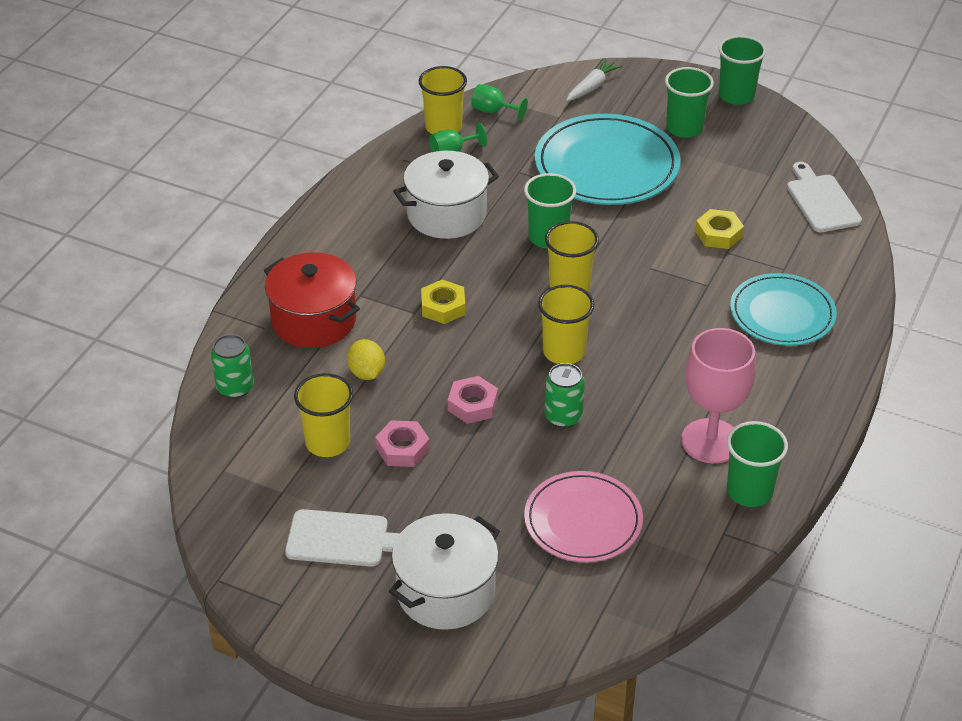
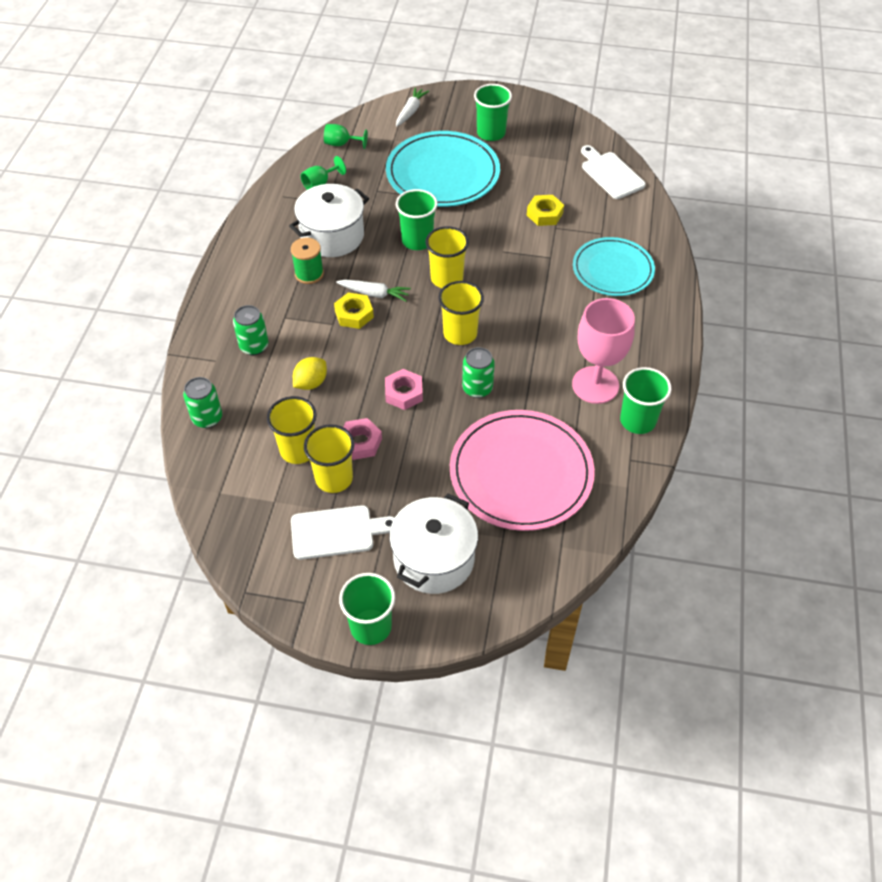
camera: 15 degrees left, 10 degrees up
(314, 320) = (254, 346): red pot -> green can
(366, 373) = (311, 383): yellow lemon -> yellow lemon turned 75 degrees clockwise
(405, 252) = (309, 274): none -> green spool
(443, 127) = (306, 164): yellow cup -> yellow cup (334, 478)
(475, 288) = (374, 294): none -> white carrot
(583, 521) = (521, 473): pink plate -> pink plate, size x1.51
(736, 96) = (520, 101): green cup -> green cup (371, 626)

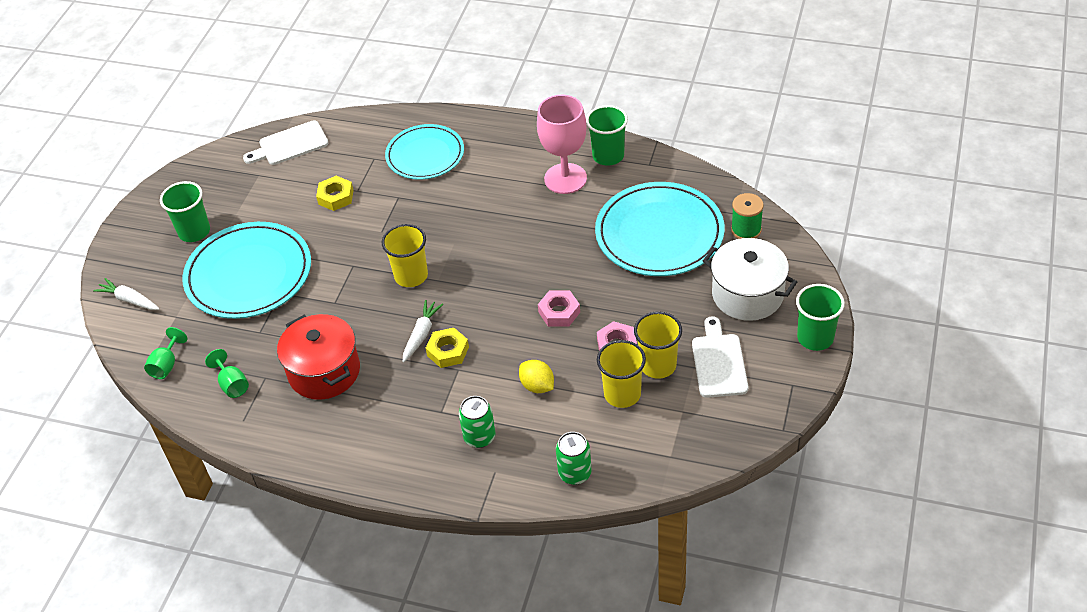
camera: 80 degrees left, 5 degrees down
(309, 274) = (379, 391): green spool -> green spool (746, 230)
(332, 236) = (324, 371): white pot -> red pot
(417, 240) = (350, 298): green cup -> none
(460, 333) = (488, 268): yellow cup -> none
(477, 388) = (560, 258): green can -> none
(521, 473) = (659, 233): pink plate -> turquoise plate

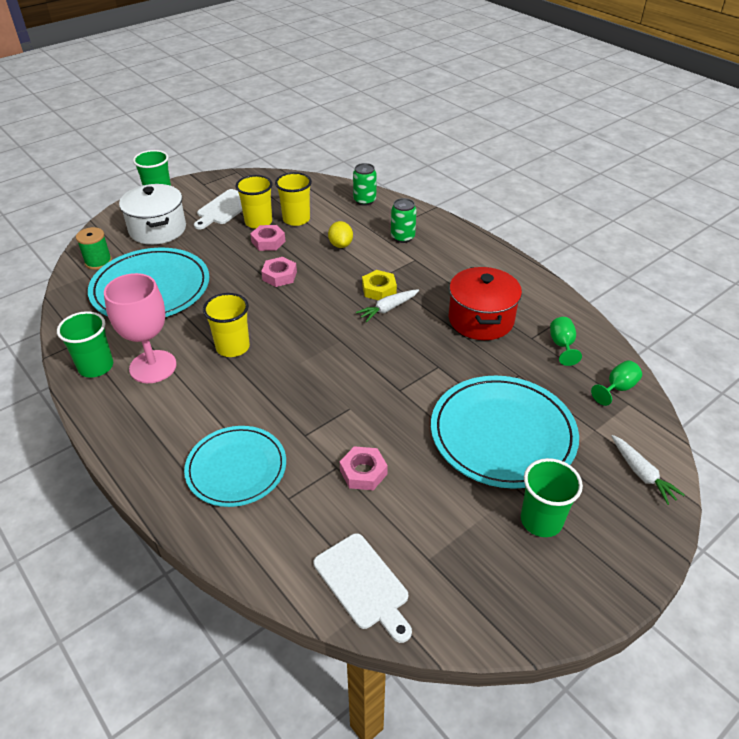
camera: 150 degrees left, 5 degrees down
(290, 144) = (363, 584): white cutting board -> white cutting board turned 45 degrees clockwise
(336, 197) = (363, 472): yellow nut -> pink nut
(411, 276) = (358, 354): yellow cup -> yellow cup (233, 347)

